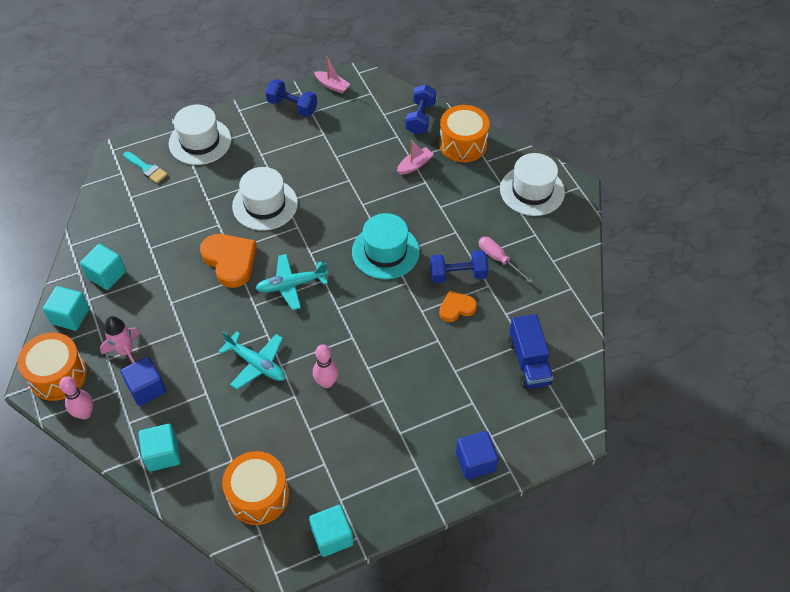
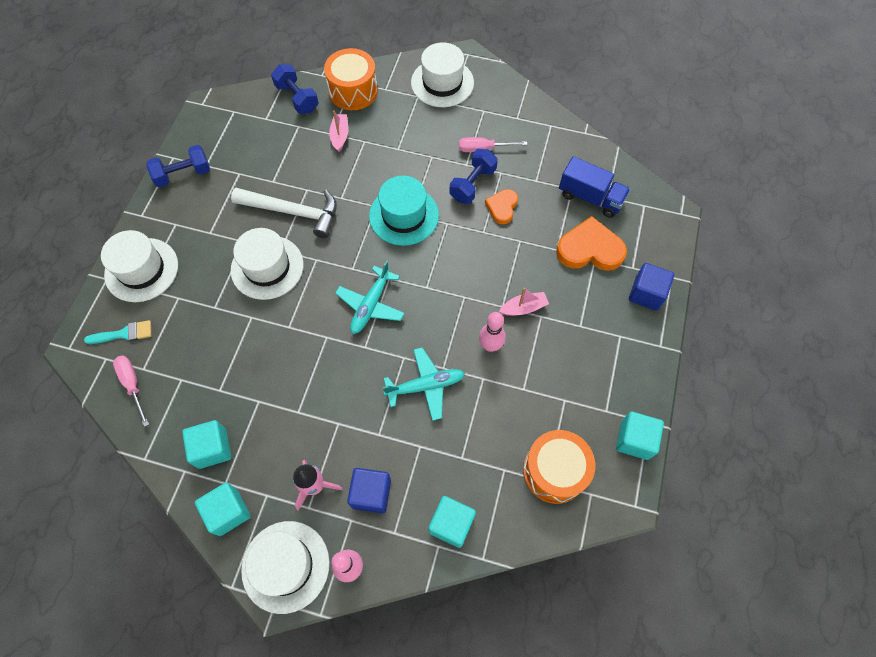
camera: 50 degrees left, 10 degrees up
(58, 375) = (285, 566): orange drum -> white hat
(115, 200) = (133, 385): none -> pink screwdriver
(230, 261) = (300, 334): orange heart -> orange heart (589, 249)
(323, 186) = (293, 212): none -> white hammer
(332, 86) = (194, 131): pink boat -> pink boat (523, 308)

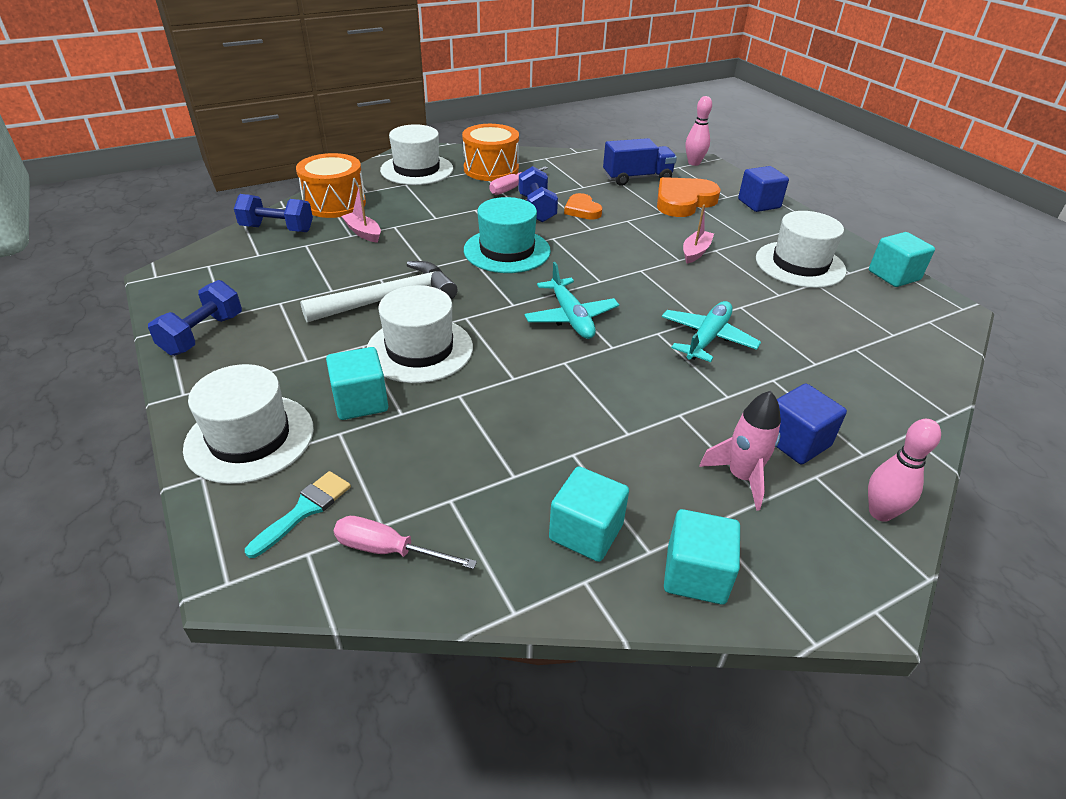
camera: 45 degrees left, 25 degrees down
(285, 566) = (830, 568): white hat -> white hat (800, 264)
(451, 524) = (889, 411): turquoise cube -> turquoise cube (360, 401)
(490, 345) = (711, 285): pink bowling pin -> pink bowling pin (694, 163)
(554, 471) = (885, 325): orange drum -> orange drum (491, 169)

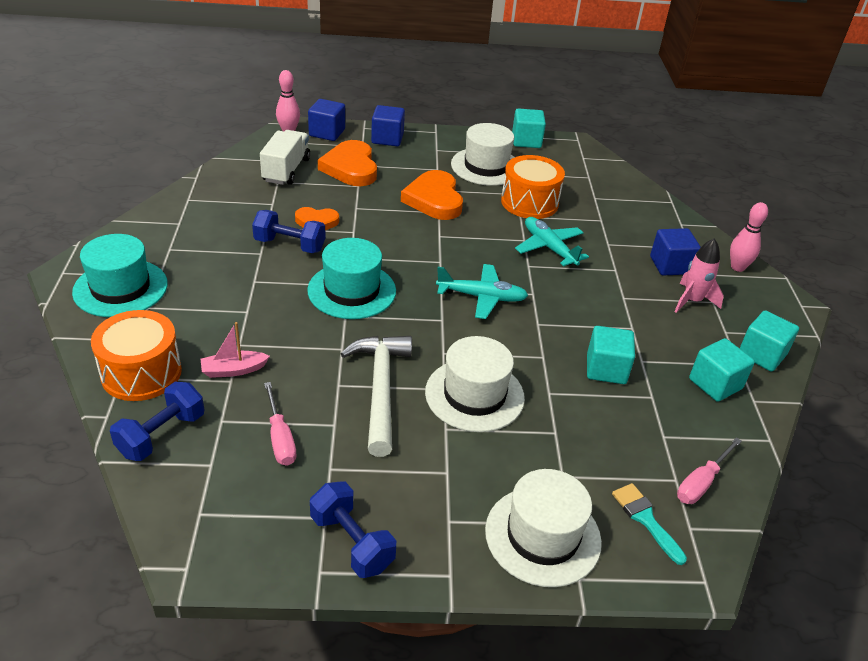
camera: 65 degrees left, 0 degrees up
(360, 401) = (528, 452): turquoise cube -> turquoise cube (606, 369)
(417, 170) = (120, 288): white hat -> turquoise hat
(491, 169) = (176, 240): orange drum -> orange drum (529, 202)
(513, 188) = (233, 242): pink screwdriver -> pink screwdriver (280, 438)
(637, 178) = (286, 170): blue truck -> white truck
(695, 252) = (434, 199): pink boat -> orange heart
(720, 177) = (327, 133): none -> blue cube

